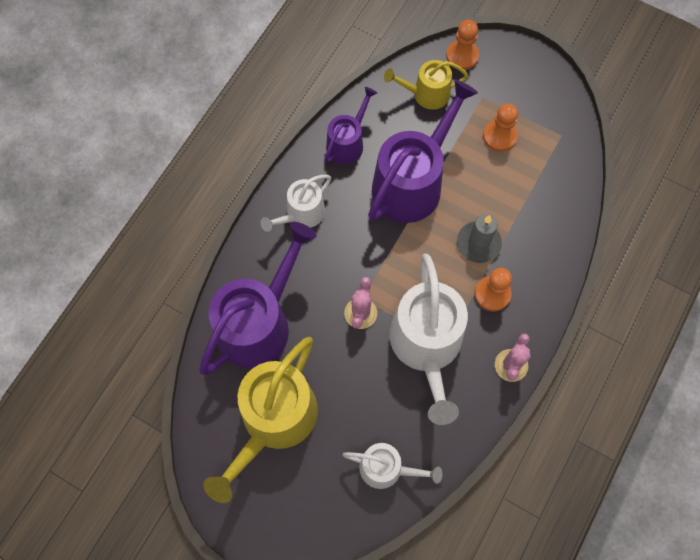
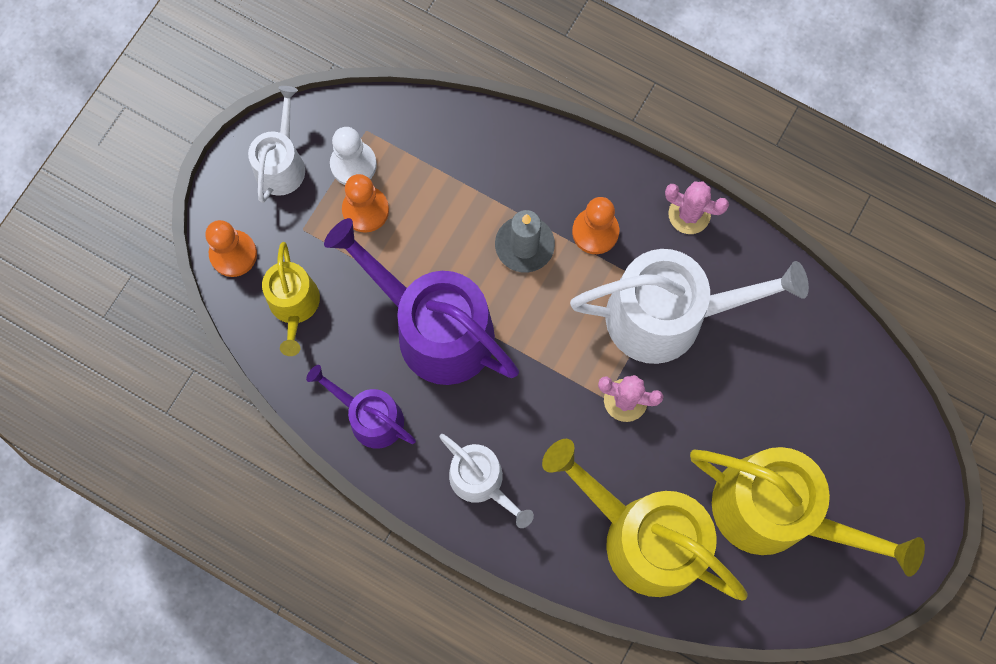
camera: 90 degrees left, 5 degrees up
(259, 323) = (643, 537): purple watering can -> yellow watering can
(386, 468) = (826, 369): white watering can -> white watering can (282, 164)
(534, 128) = (353, 164): none -> white pawn

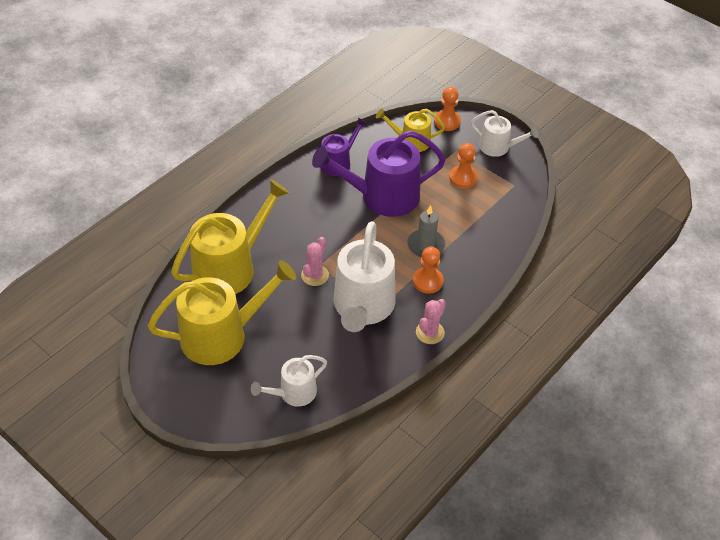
camera: 100 degrees right, 25 degrees down
(353, 164) = (493, 177): white pawn -> none
(435, 329) = (382, 196): purple watering can -> purple watering can turned 150 degrees counterclockwise
(481, 481) = (287, 202): white watering can -> white watering can (293, 393)
(775, 512) = (221, 335): yellow watering can -> yellow watering can turned 150 degrees counterclockwise

